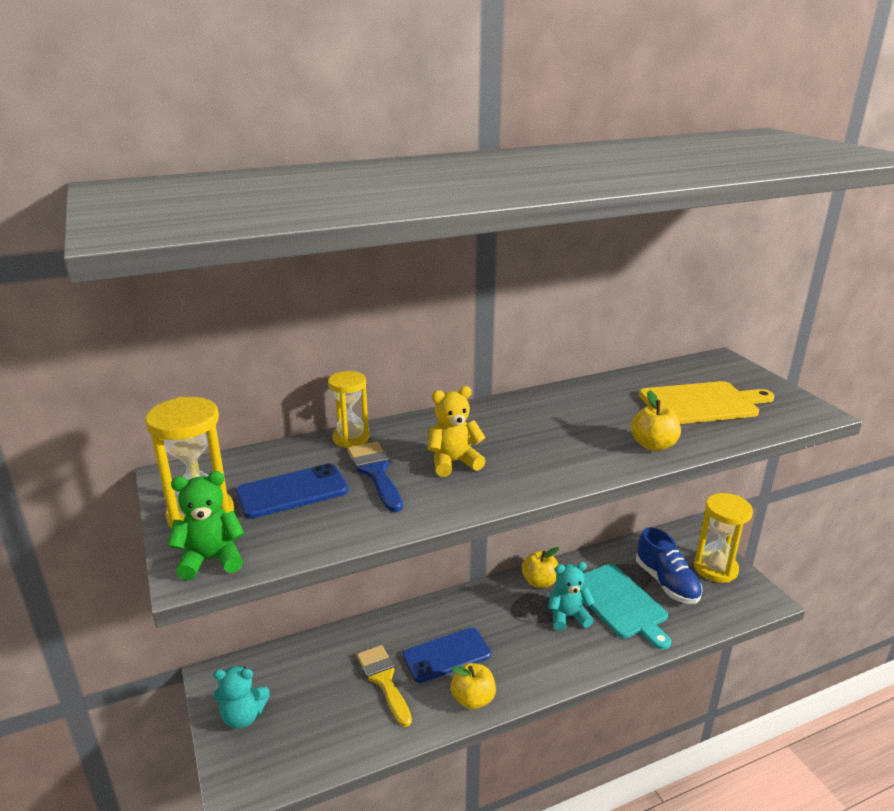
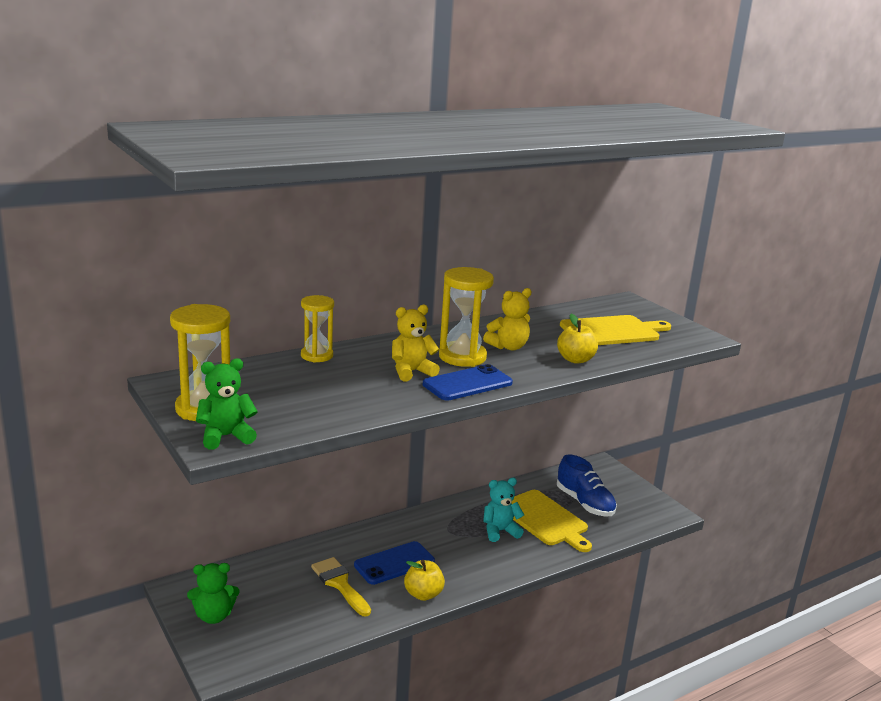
camera: 10 degrees left, 5 degrees down
(243, 716) = (214, 616): turquoise teddy bear -> green teddy bear
(292, 491) = (278, 392): blue phone -> blue phone (467, 384)
(375, 472) = (346, 379): blue brush -> none
(539, 582) = (471, 506): yellow apple -> none
(574, 426) = (508, 347): none -> yellow teddy bear
(619, 603) = (545, 520): turquoise cutting board -> yellow cutting board
(715, 568) = (626, 491): yellow hourglass -> yellow hourglass (462, 357)

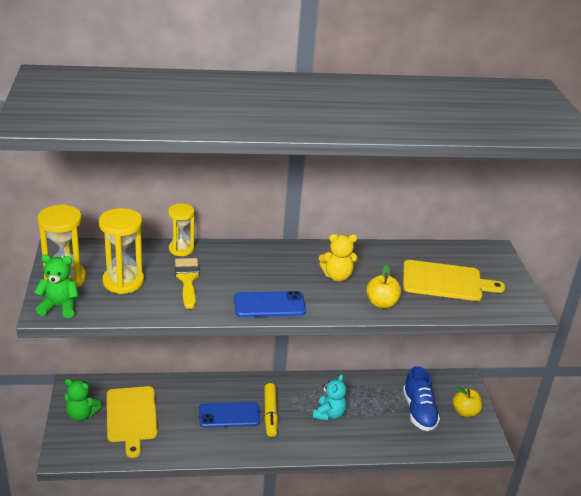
camera: 25 degrees right, 10 degrees up
(340, 584) = (179, 419): yellow brush -> yellow brush (187, 279)
(411, 372) = (237, 282): yellow teddy bear -> none
(423, 594) = (232, 447): yellow apple -> yellow apple (465, 412)
(438, 549) = (270, 414): none -> yellow marker
(462, 357) = (290, 277): yellow hourglass -> yellow hourglass (123, 282)
(500, 531) = (329, 414): turquoise teddy bear -> turquoise teddy bear turned 105 degrees clockwise
(545, 520) = (373, 416): yellow cutting board -> yellow cutting board (131, 417)

